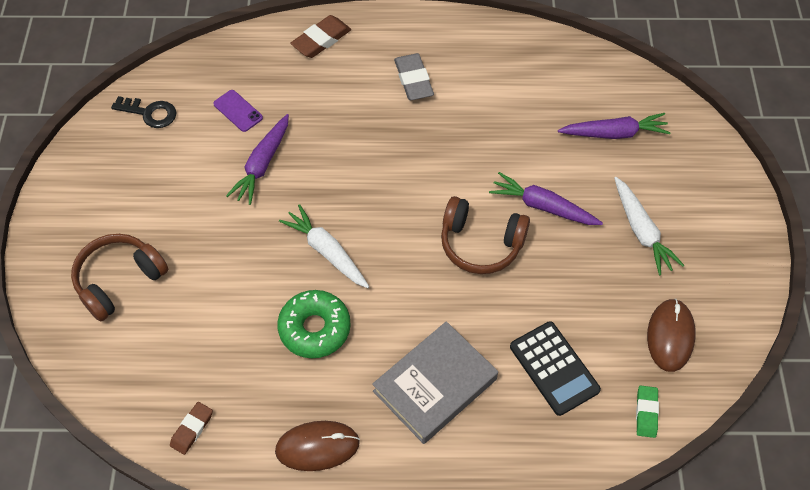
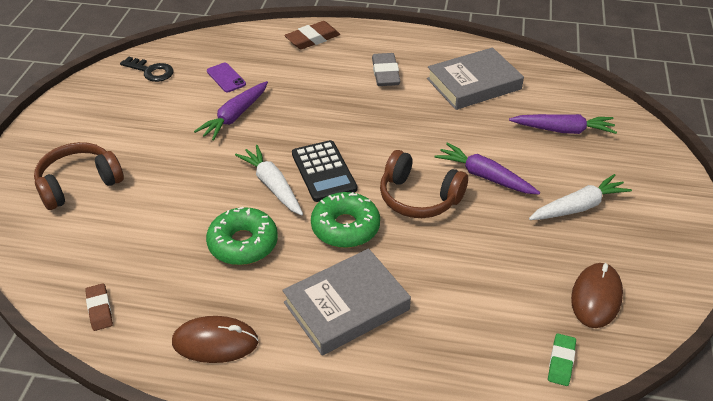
camera: 10 degrees right, 15 degrees down
(192, 429) = (100, 309): brown eraser -> brown eraser turned 60 degrees counterclockwise
(414, 292) = (345, 227): none -> green donut
(512, 82) = (474, 84): none -> grey book
(554, 368) = (470, 308): black calculator -> black calculator (323, 171)
(641, 231) = (578, 207): white carrot -> white carrot turned 105 degrees counterclockwise

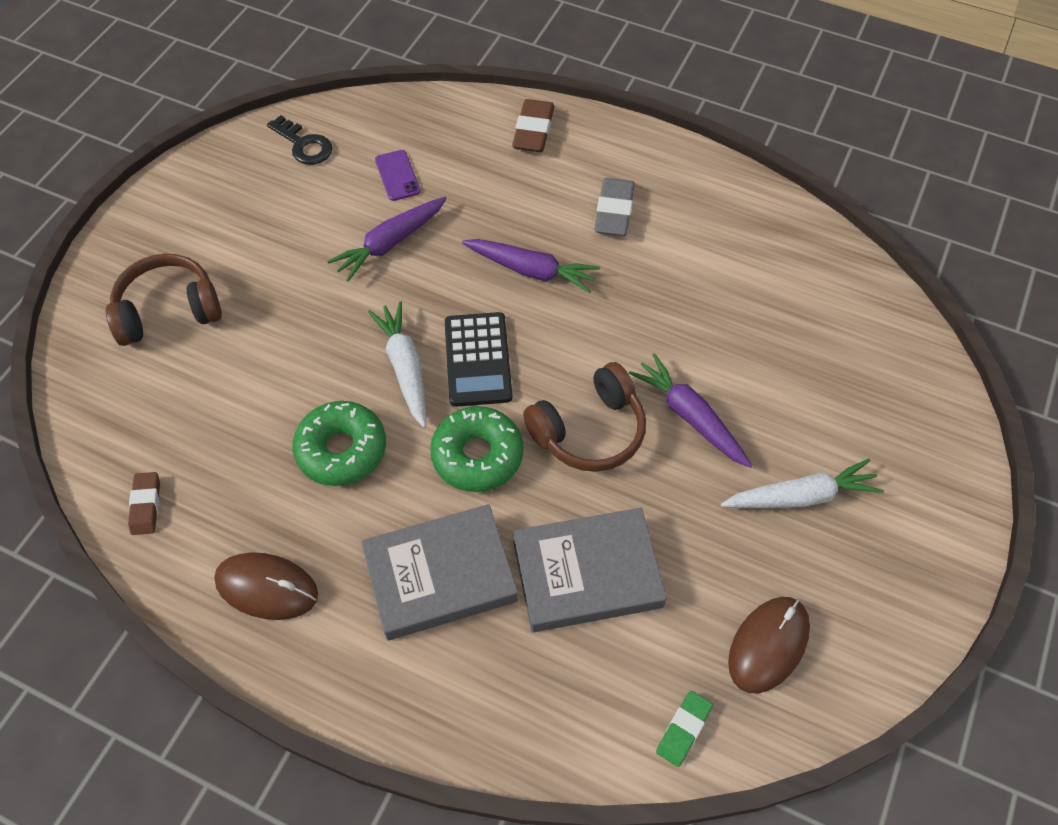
camera: 15 degrees right, 15 degrees up
(312, 39) = (533, 130): brown eraser -> brown eraser turned 60 degrees counterclockwise
(419, 197) = (589, 430): brown headphones -> brown headphones turned 75 degrees counterclockwise
(474, 84) = (732, 255): grey book -> grey book (587, 574)
(563, 130) = (829, 363): purple carrot -> purple carrot (531, 270)

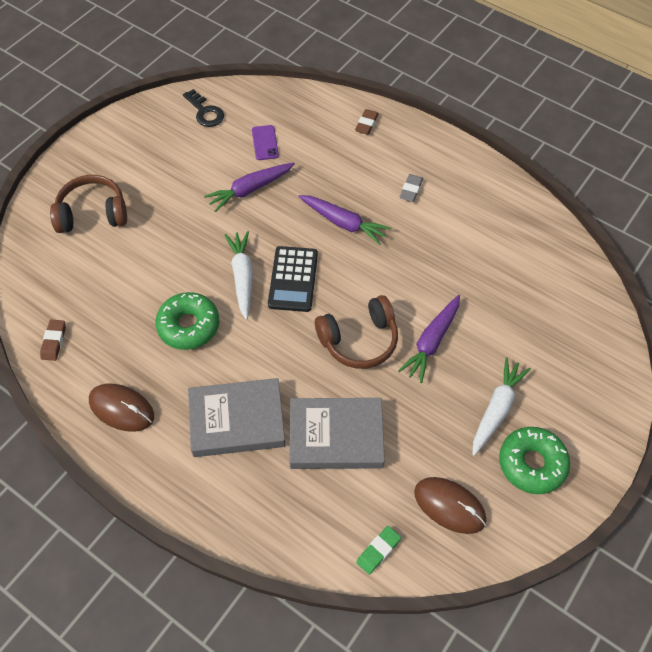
camera: 10 degrees right, 0 degrees up
(477, 455) = (279, 344): green donut -> green donut (532, 463)
(533, 130) = (366, 124): brown eraser -> brown eraser, size x0.65
(614, 211) = (411, 190): grey eraser -> grey eraser, size x0.65
(690, 416) = (431, 342): purple carrot -> purple carrot turned 120 degrees counterclockwise
(768, 645) = (449, 506): brown mouse -> brown mouse turned 75 degrees clockwise
(800, 496) = (496, 409): white carrot -> white carrot turned 60 degrees counterclockwise

